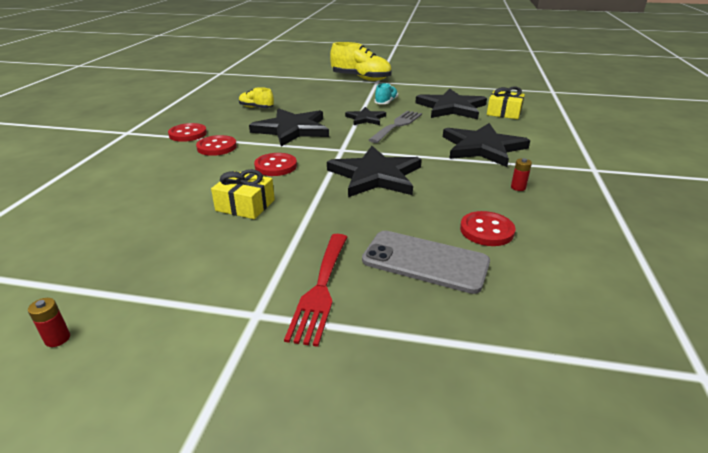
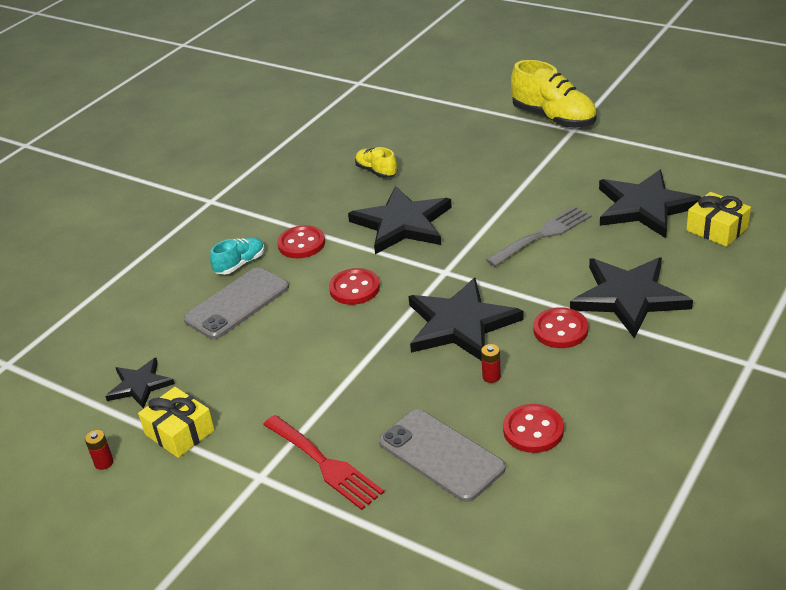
camera: 25 degrees right, 5 degrees up
(174, 187) = (237, 303): none -> grey phone
(188, 134) = (277, 214): red button -> red button (560, 330)
(245, 205) = (299, 344): yellow gift -> yellow gift (179, 432)
(320, 289) = (325, 464): red fork -> red fork turned 75 degrees counterclockwise
(365, 118) = (508, 214): black star -> black star (140, 385)
(386, 102) = (557, 182): turquoise shoe -> turquoise shoe (240, 264)
(518, 187) = (620, 375): red battery -> red battery (491, 376)

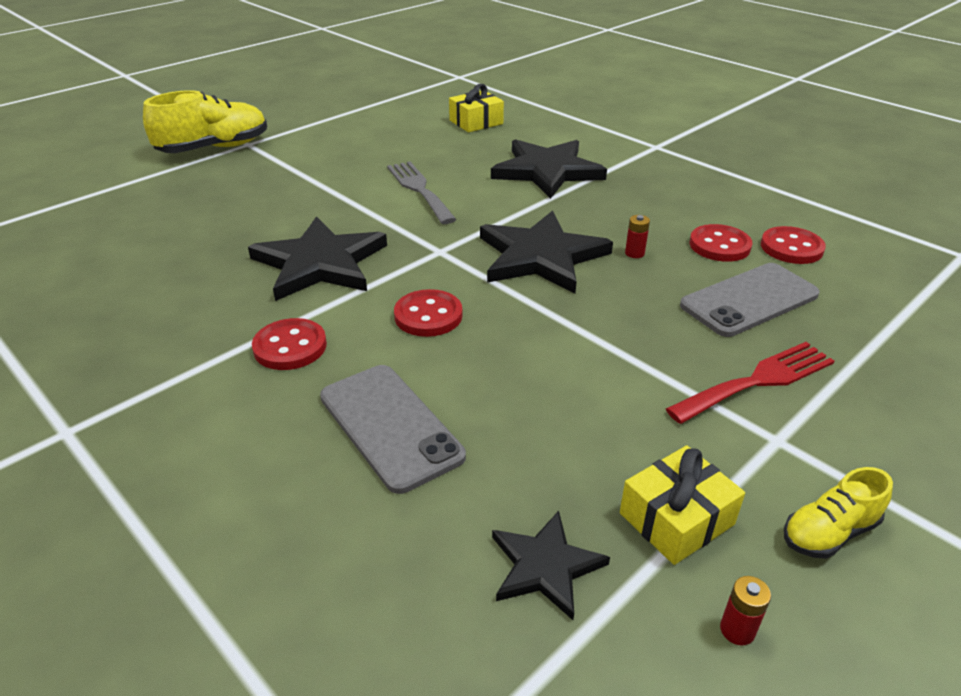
camera: 80 degrees left, 0 degrees up
(240, 264) = (288, 413): turquoise shoe -> none
(376, 171) = (180, 264): yellow shoe -> yellow shoe (829, 532)
(560, 330) = (578, 208): red button -> red button (791, 248)
(645, 207) = (417, 140): black star -> none

